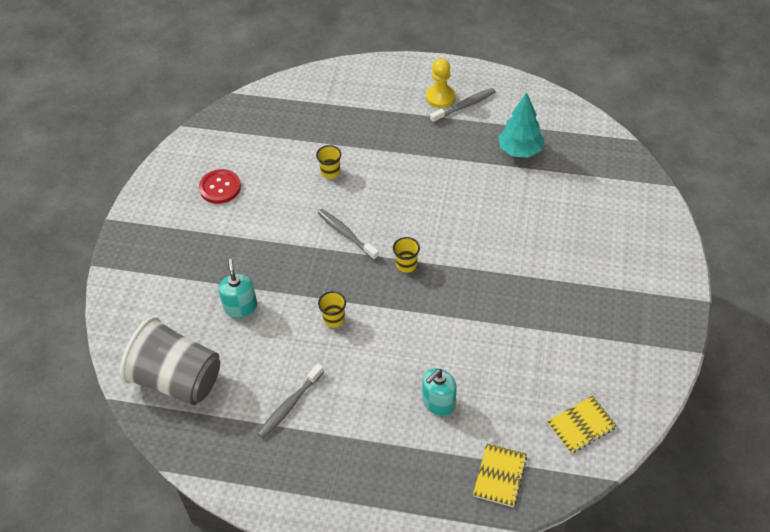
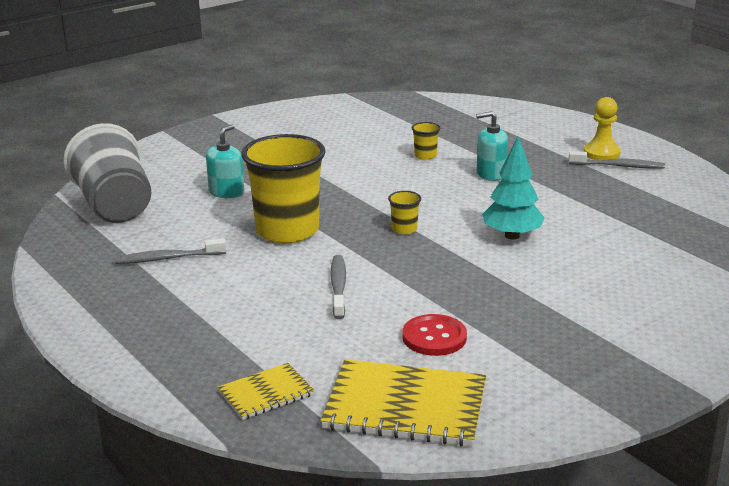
camera: 40 degrees right, 25 degrees down
(220, 187) = (320, 130): red button -> red button (434, 337)
(334, 319) = (287, 231): yellow cup -> yellow cup, size x2.48
(346, 234) = (380, 192): grey toothbrush -> grey toothbrush (338, 287)
(438, 402) = (291, 319): turquoise soap dispenser -> turquoise soap dispenser (491, 174)
(520, 151) = (635, 210): turquoise tree -> turquoise tree (512, 236)
(581, 425) = (405, 406): yellow notebook -> yellow notebook, size x1.83

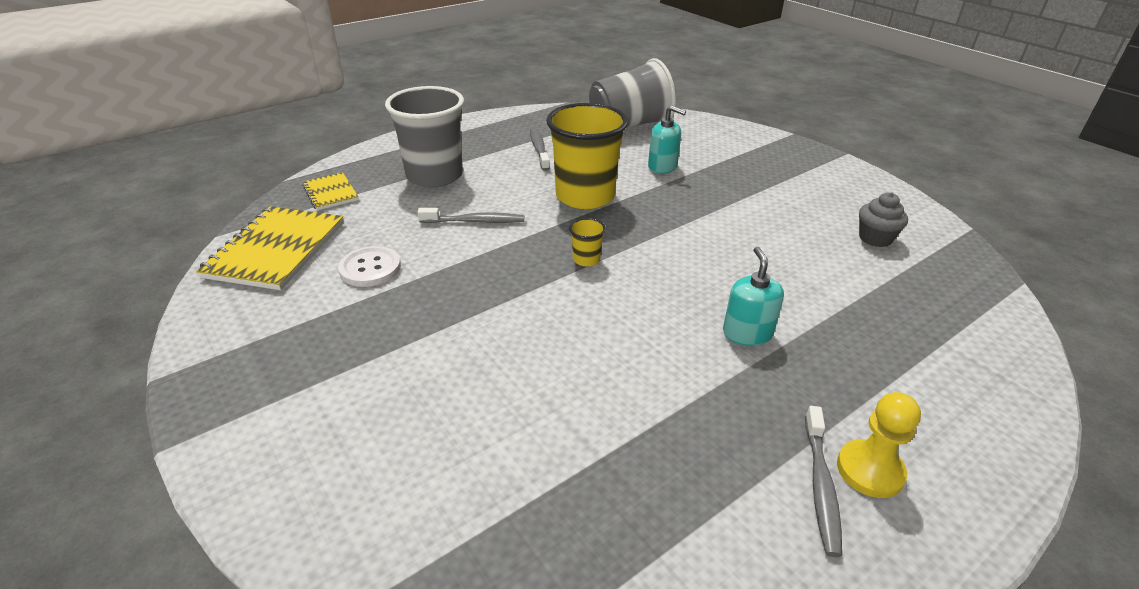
camera: 90 degrees right, 10 degrees up
(227, 322) = (434, 176): none -> grey cup
(362, 122) = (875, 238): none -> grey cupcake
(425, 156) = (789, 282): yellow cup -> none
(434, 337) = (370, 268): red button -> white button
(512, 236) = (567, 335): turquoise tree -> none

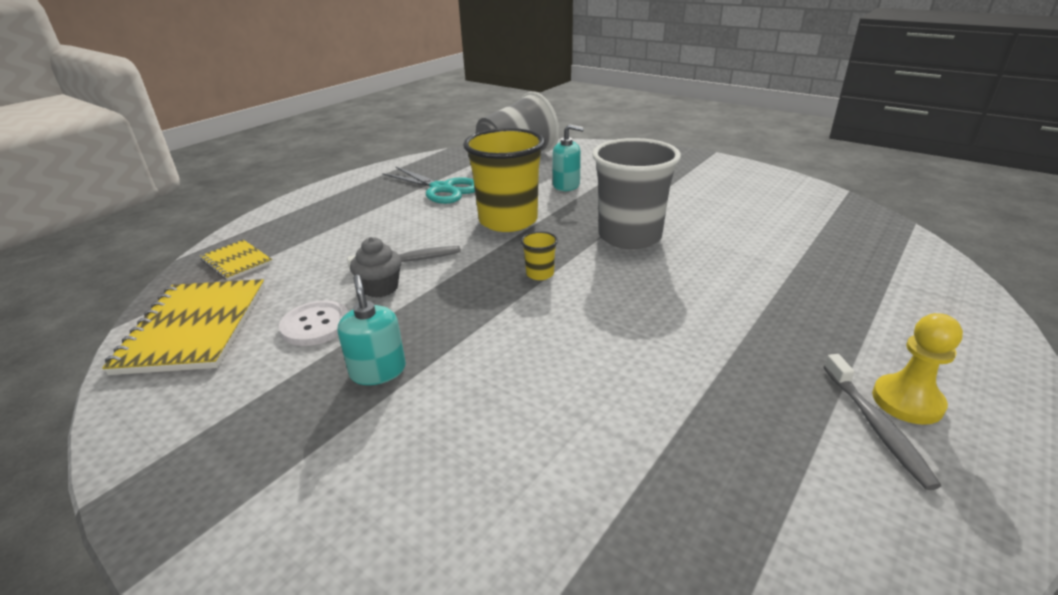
camera: 15 degrees left, 5 degrees down
(434, 176) = (346, 227): grey cup -> grey cup (629, 236)
(539, 149) = (442, 189): grey toothbrush -> turquoise scissors
(747, 333) = (725, 307): turquoise soap dispenser -> turquoise soap dispenser (378, 371)
(875, 238) = (781, 211): grey cupcake -> grey cupcake (380, 288)

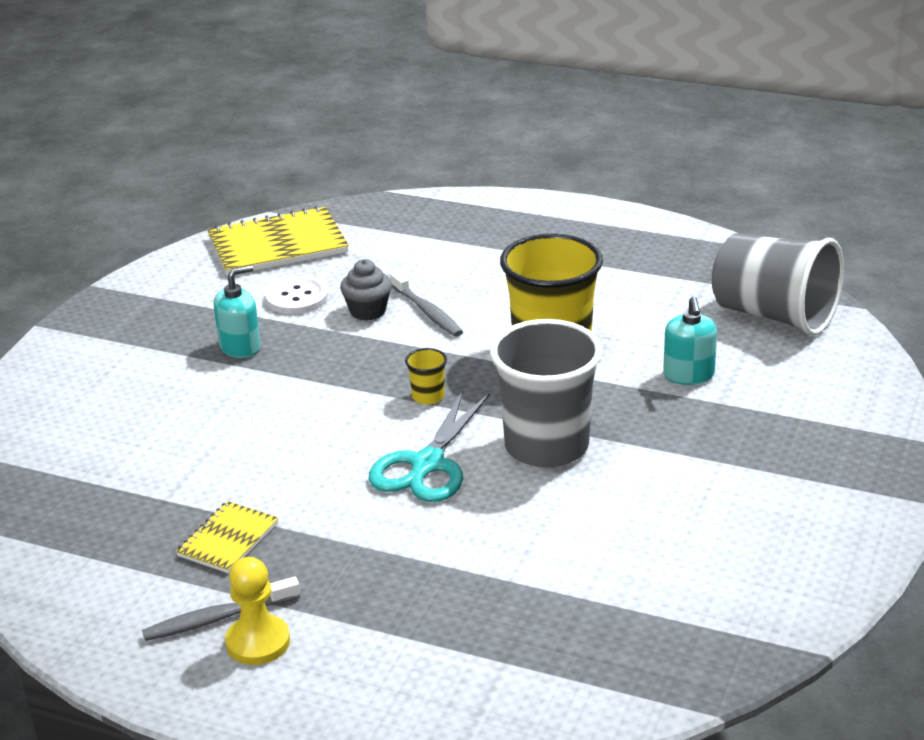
camera: 75 degrees right, 0 degrees up
(237, 261) = (390, 221): yellow notebook -> yellow notebook (228, 539)
(442, 189) = (623, 284): turquoise scissors -> turquoise scissors (426, 465)

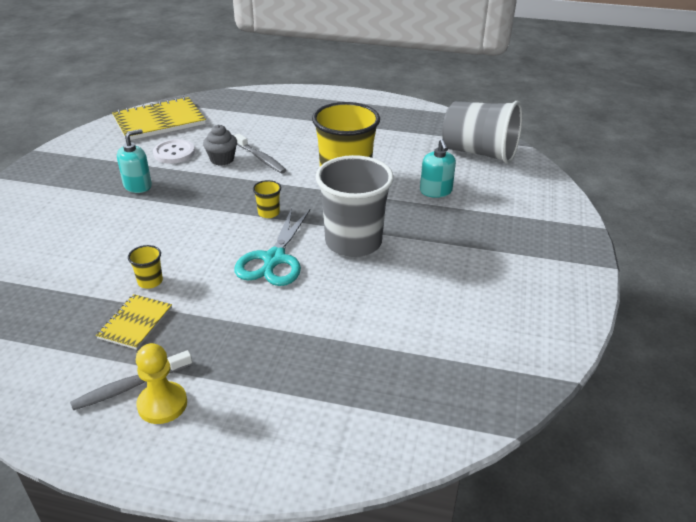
camera: 10 degrees left, 5 degrees up
(251, 486) = (150, 281): none -> yellow cup

